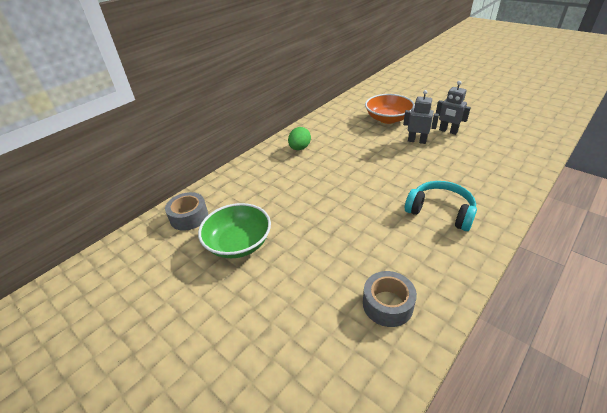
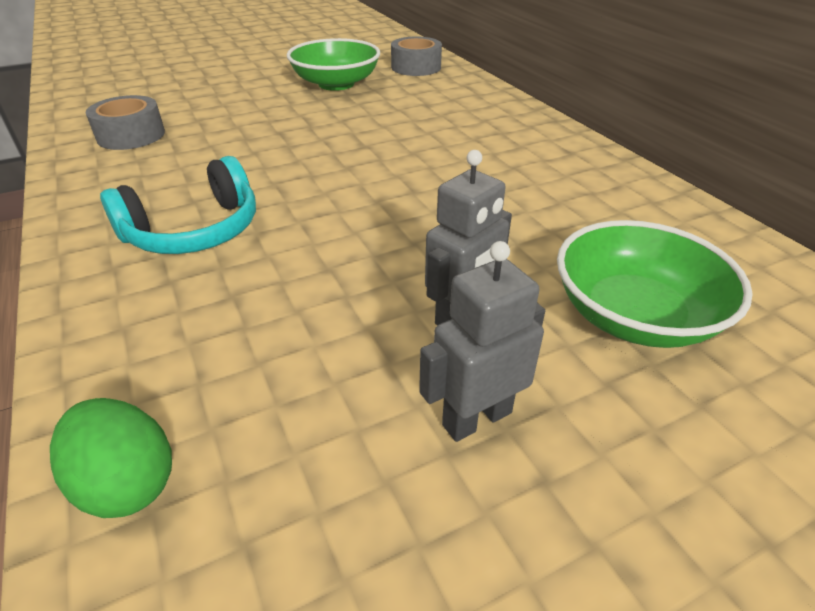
camera: 110 degrees right, 0 degrees up
(299, 148) = (537, 154): green egg -> green egg (127, 482)
(388, 119) = (634, 315): orange bowl -> green bowl

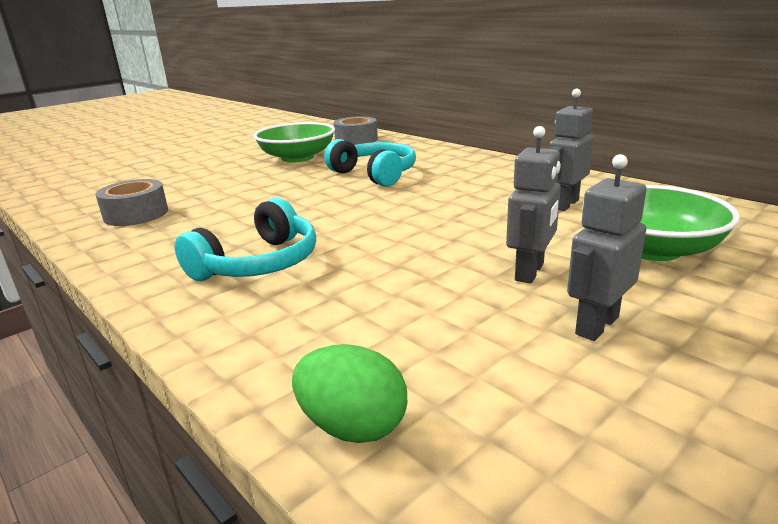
camera: 15 degrees left, 15 degrees down
(399, 124) = (375, 174): none -> turquoise headphones
(581, 217) = (565, 204): none -> grey robot

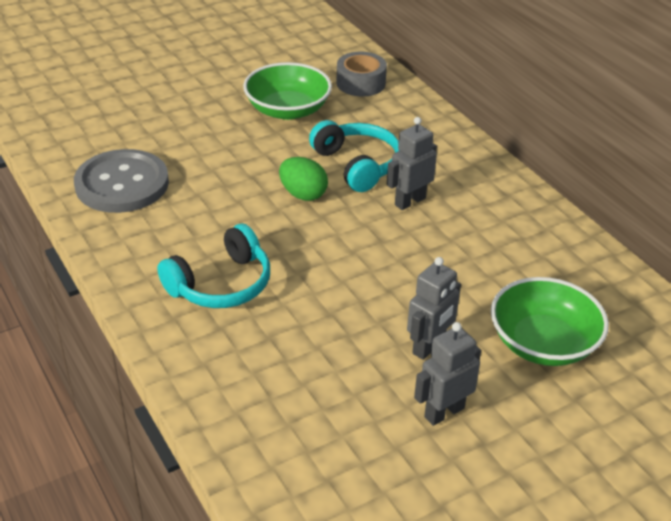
camera: 10 degrees right, 15 degrees up
(136, 214) = (122, 184): grey tape -> grey button
(353, 426) = (253, 454): green egg -> green egg (303, 194)
(565, 204) = (512, 263): grey robot -> grey robot (409, 201)

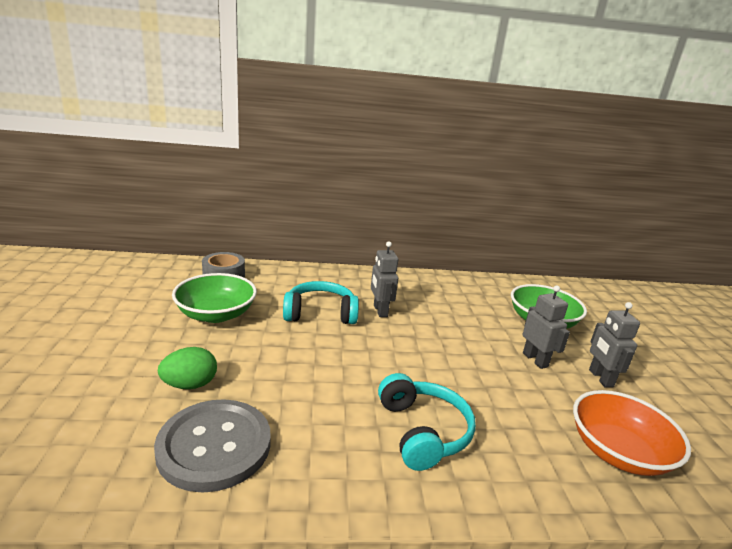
camera: 65 degrees left, 15 degrees down
(298, 431) = (618, 452): none -> orange bowl
(303, 194) = (334, 347): green egg -> green egg (190, 385)

